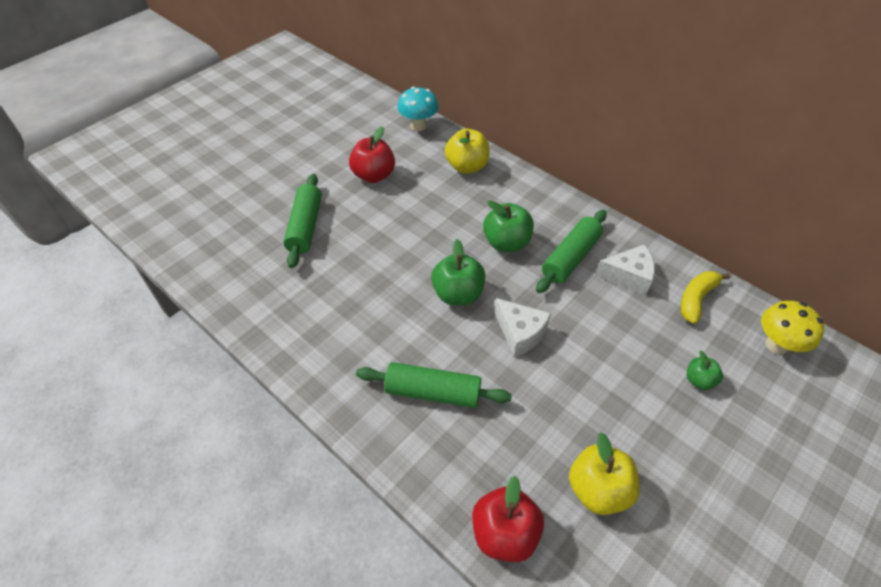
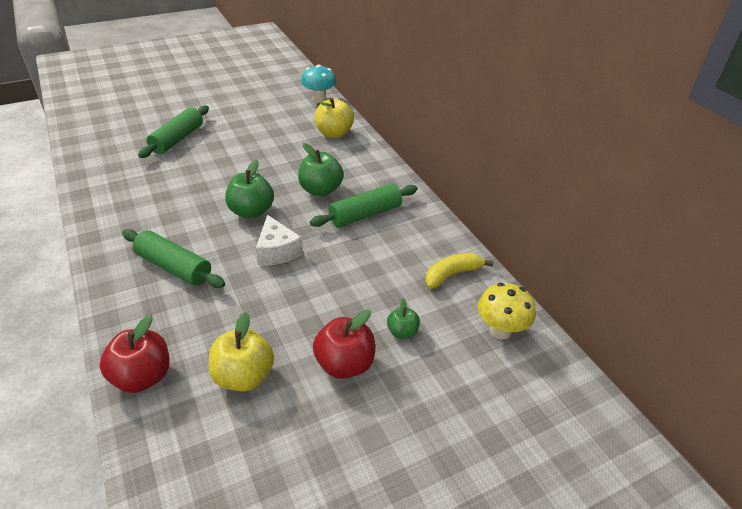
camera: 20 degrees right, 10 degrees down
(373, 175) = (256, 121): red apple -> red apple (344, 364)
(628, 276) = (404, 241): white cheese -> none

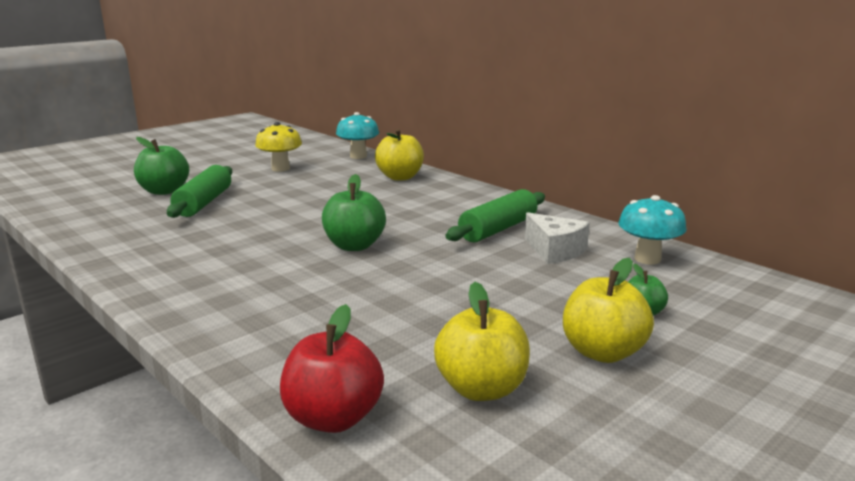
camera: 15 degrees left, 20 degrees down
(174, 267) = (290, 306): green rolling pin -> none
(277, 251) = (419, 272): white cheese -> white cheese (555, 251)
(320, 190) = (426, 218): green apple -> green apple (164, 191)
(344, 364) = (602, 352): red apple -> yellow apple
(452, 274) = (647, 259): yellow banana -> turquoise mushroom
(500, 330) = (749, 292): yellow mushroom -> yellow mushroom (280, 169)

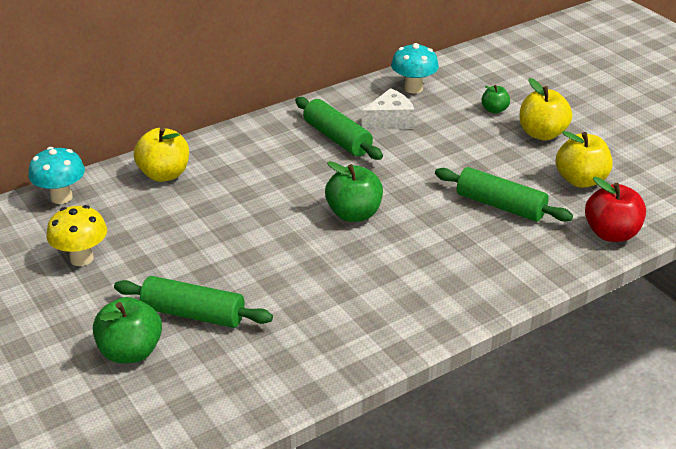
camera: 80 degrees left, 15 degrees up
(390, 324) = (500, 205): none -> green rolling pin

